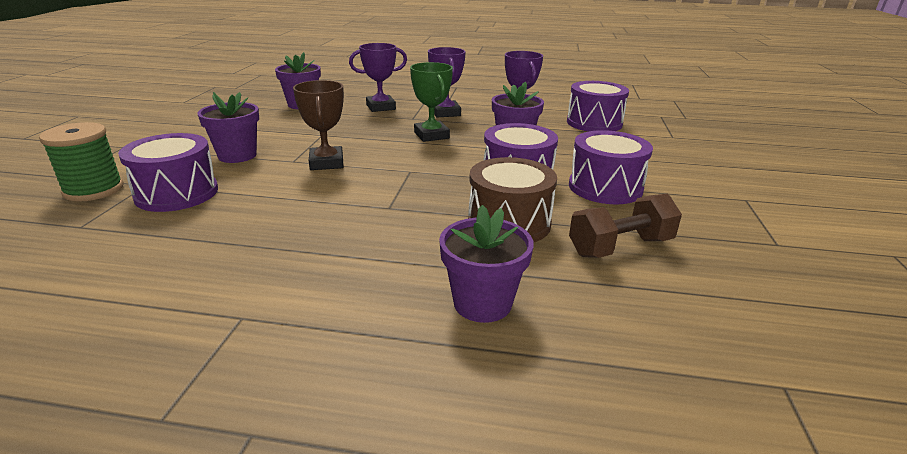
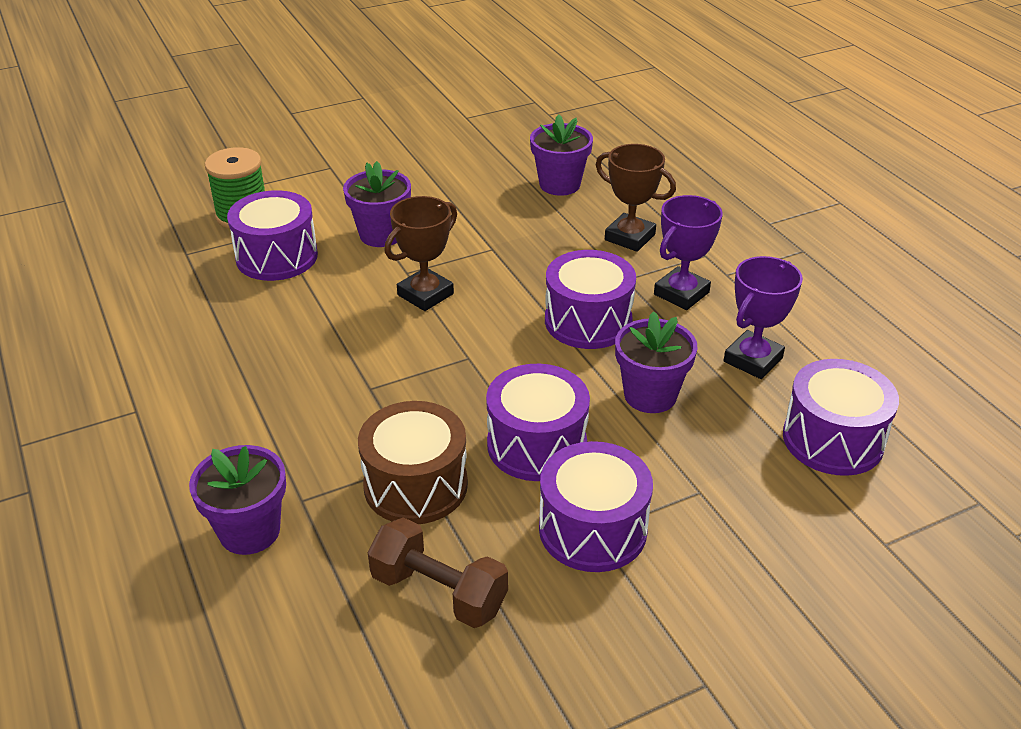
camera: 55 degrees right, 10 degrees up
(381, 107) = (630, 237): purple trophy -> brown trophy
(431, 135) = (588, 321): green trophy -> purple drum

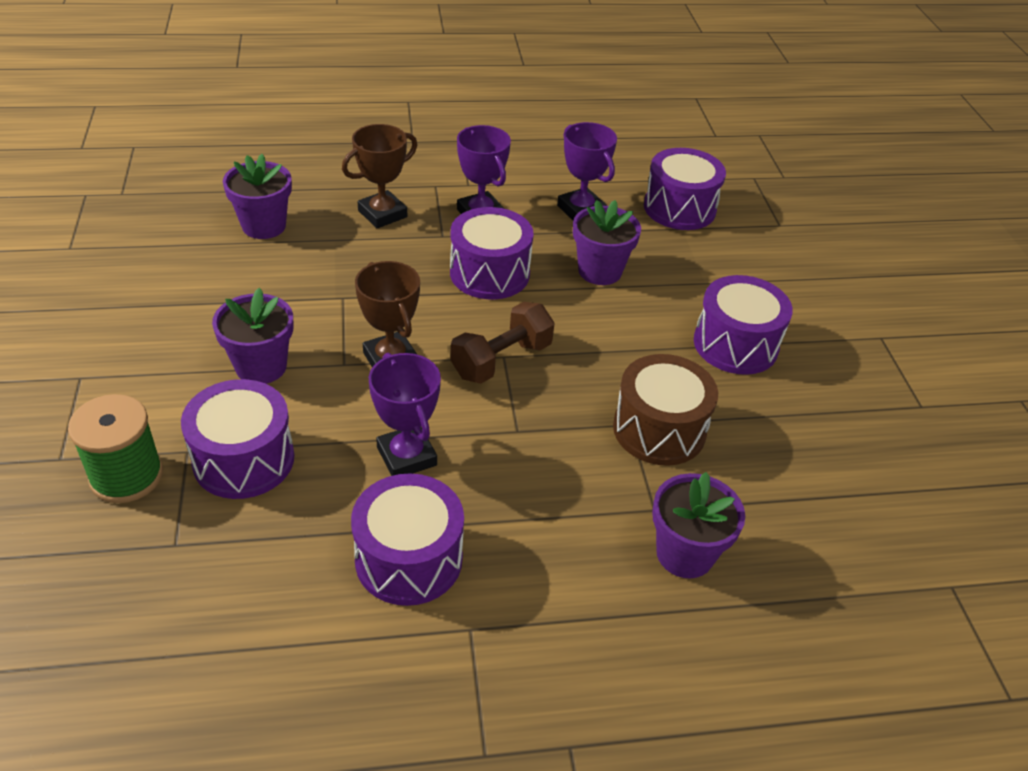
camera: 75 degrees left, 5 degrees up
(311, 332) = (406, 456): none -> purple trophy
(439, 592) = (781, 443): brown dumbbell -> brown dumbbell (501, 360)
(536, 445) = (634, 347): purple drum -> purple drum (409, 559)

